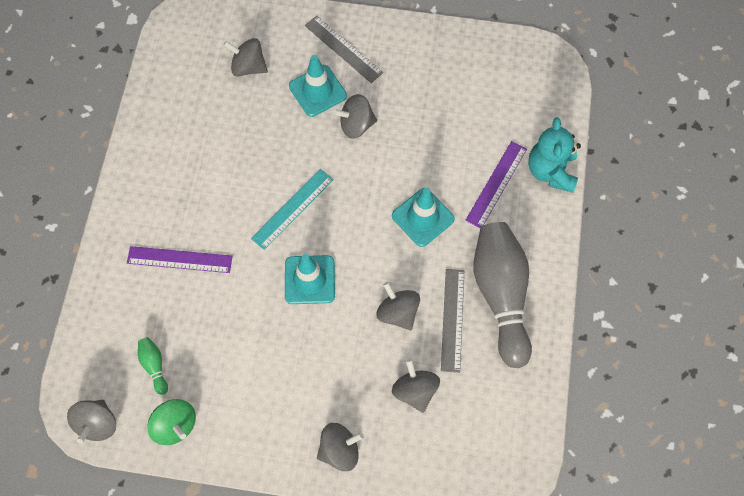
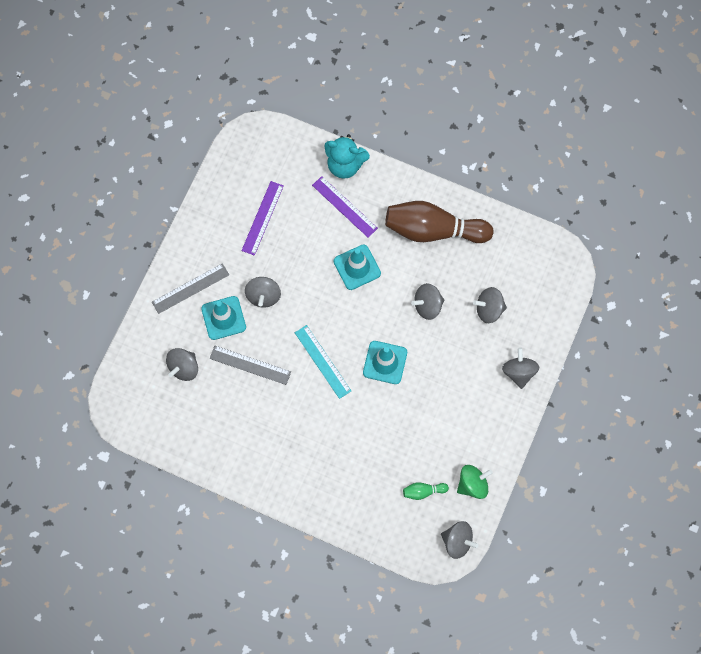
camera: 75 degrees left, 5 degrees up
(179, 259) = (342, 456): purple ruler -> purple ruler (262, 218)
(452, 320) = (443, 269): grey ruler -> grey ruler (250, 365)
(501, 295) = (433, 230): grey bowling pin -> brown bowling pin

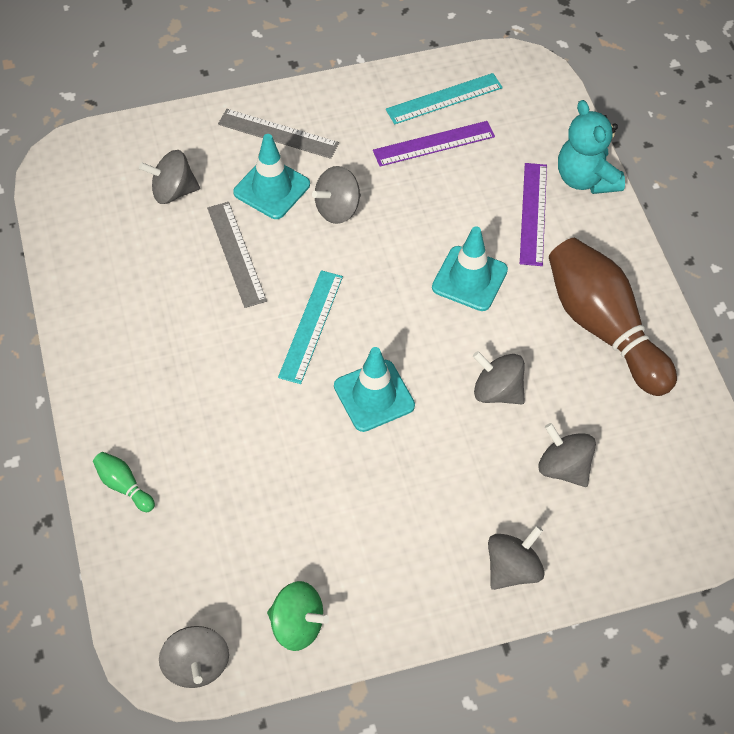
camera: 50 degrees right, 15 degrees down
(238, 189) = (444, 99): none -> turquoise ruler
(423, 491) = (234, 568): green bowling pin -> green bowling pin (124, 486)

